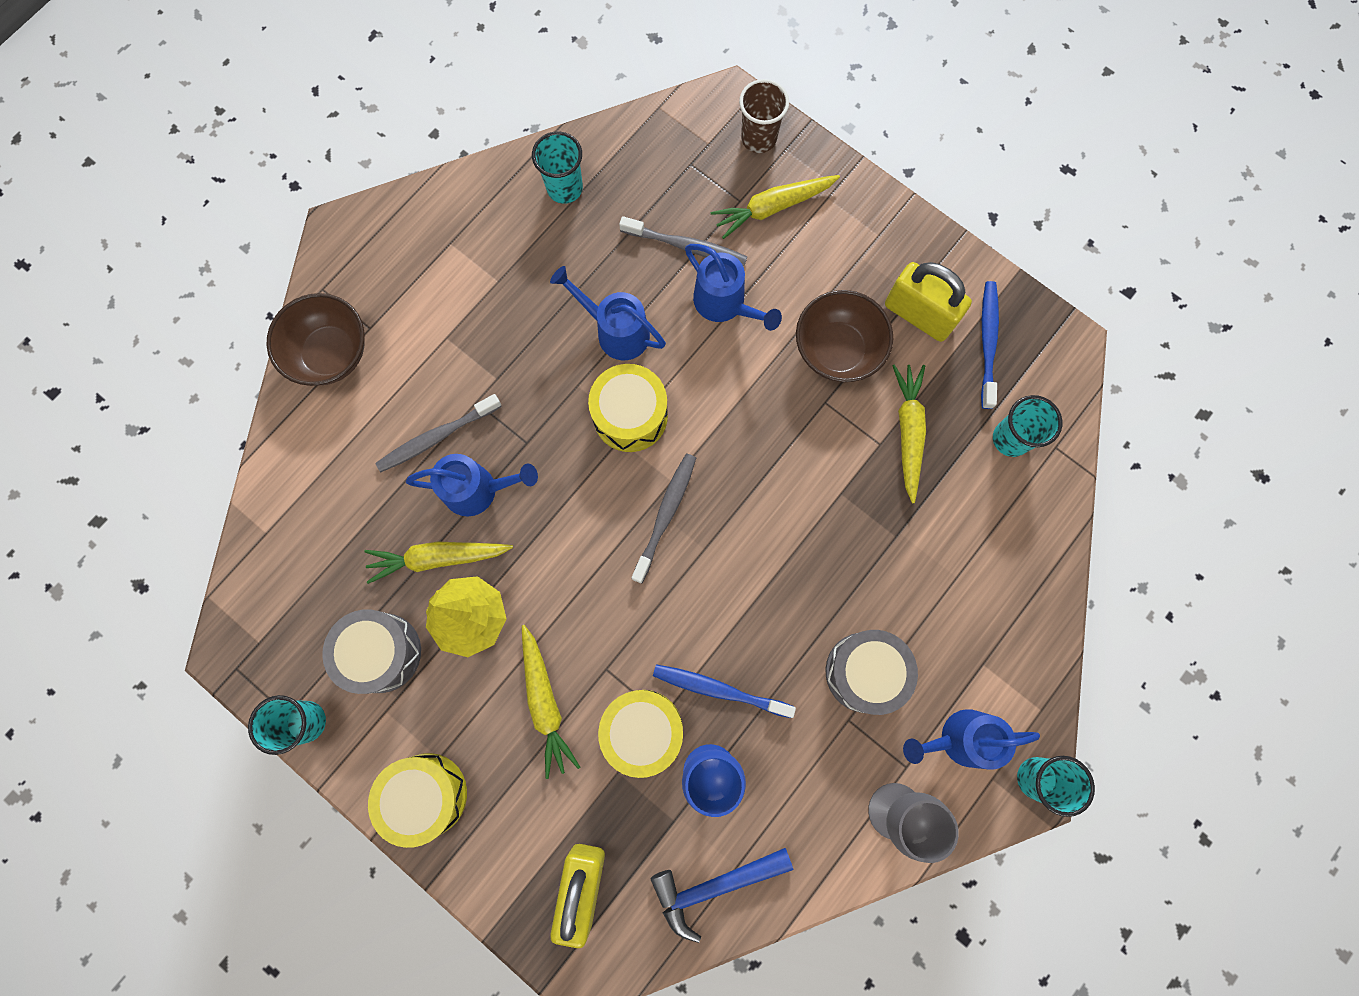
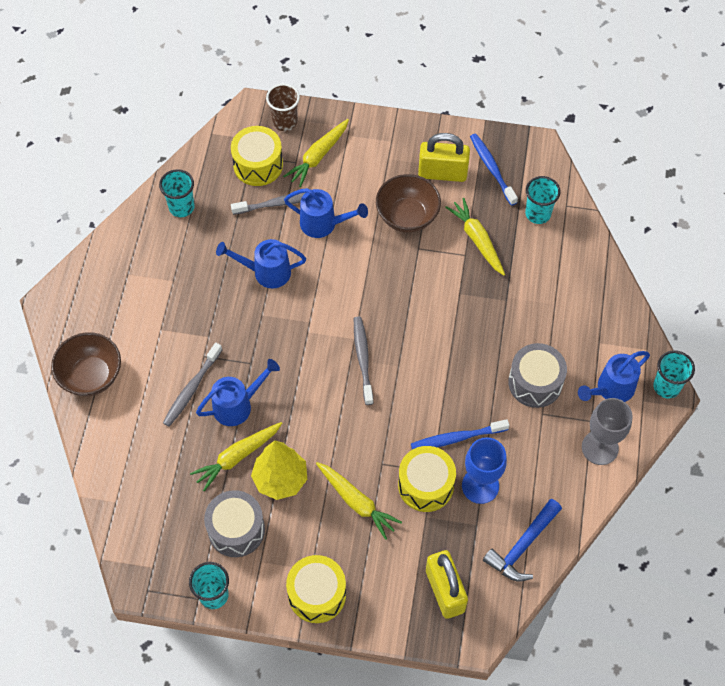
camera: 30 degrees left, 15 degrees down
(630, 415) = (305, 315): yellow drum -> yellow drum (258, 165)

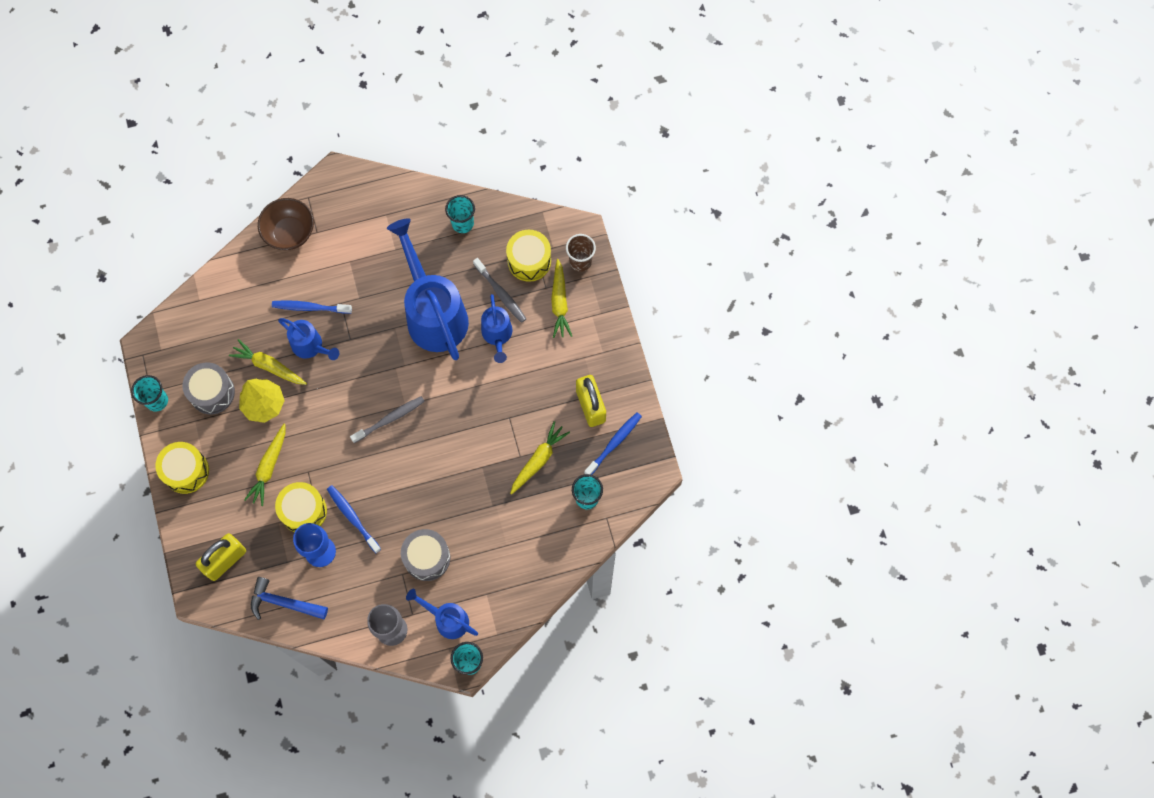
camera: 65 degrees right, 10 degrees up
(192, 388) = (310, 307): grey toothbrush -> blue toothbrush
(266, 272) = (433, 313): blue watering can -> blue watering can, size x1.96
(318, 156) = (559, 302): yellow carrot -> yellow carrot turned 105 degrees counterclockwise
(407, 216) = (535, 396): brown bowl -> none

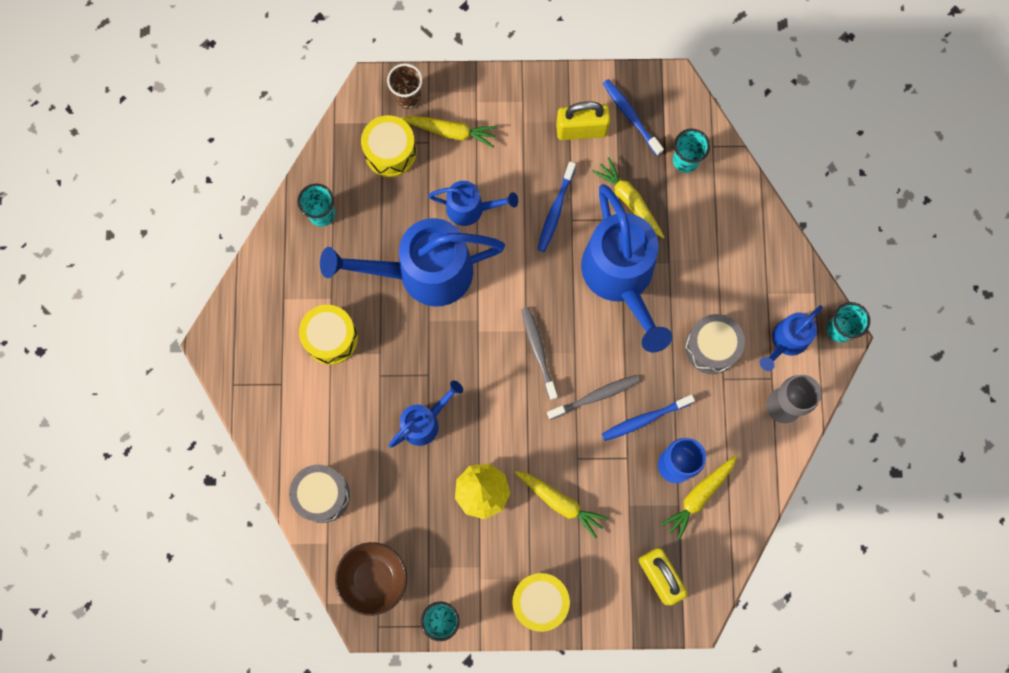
camera: 75 degrees left, 5 degrees up
(212, 392) = (450, 551): grey drum -> grey drum (322, 495)
(269, 366) = (436, 476): yellow carrot -> yellow carrot (699, 496)
(284, 602) = (725, 518): blue hammer -> none
(290, 233) = (272, 416): brown bowl -> brown bowl (374, 579)
(303, 511) = (623, 473): yellow drum -> yellow drum (331, 338)
(310, 307) = (375, 412): blue toothbrush -> blue toothbrush (555, 210)
(468, 470) = (621, 278): none -> blue watering can
(500, 293) = (421, 193): grey toothbrush -> grey toothbrush (595, 396)

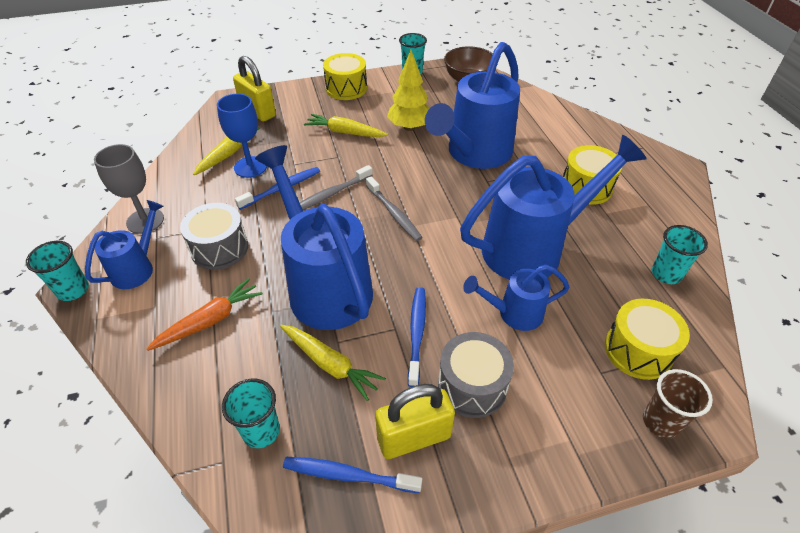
camera: 165 degrees right, 30 degrees down
(322, 495) = (529, 107): grey drum -> grey drum (472, 386)
(425, 422) = (474, 154): blue watering can -> blue watering can, size x1.96
(450, 132) = (582, 391): yellow carrot -> none
(631, 116) = (348, 475): blue toothbrush -> blue toothbrush turned 150 degrees clockwise
(721, 265) = (210, 321): none -> orange carrot

